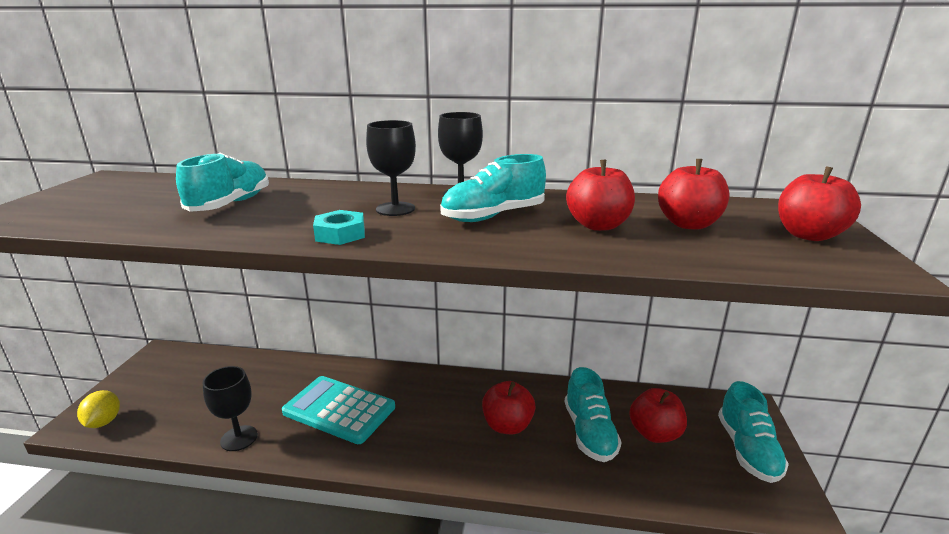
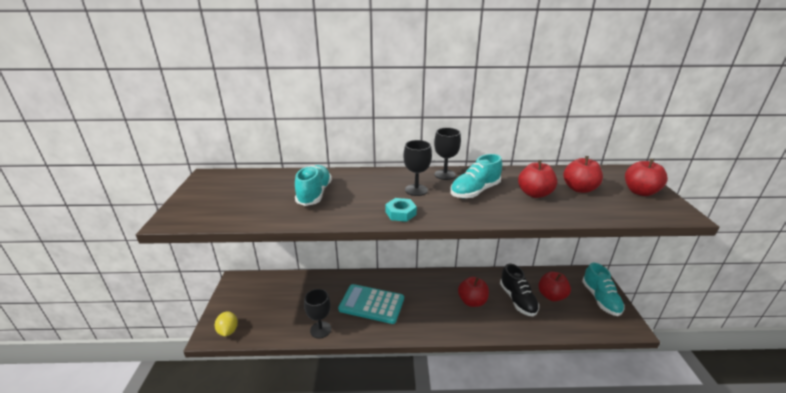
camera: 10 degrees left, 5 degrees up
(589, 432) = (517, 300): turquoise shoe -> black shoe

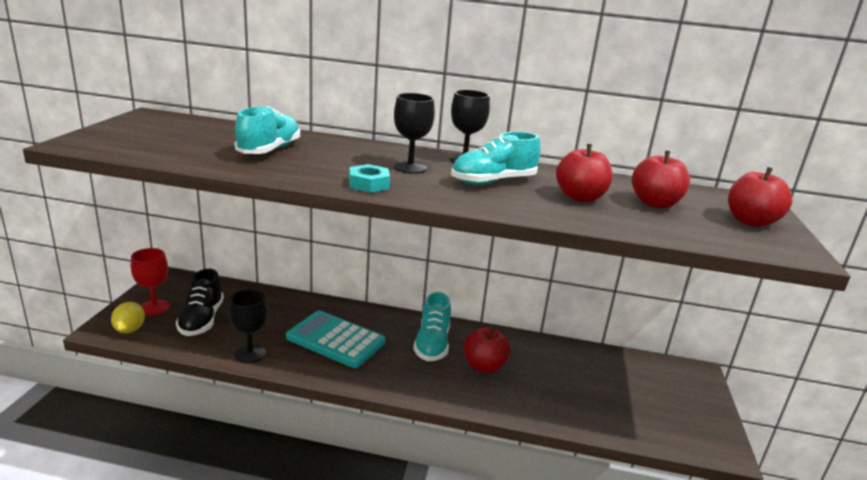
camera: 10 degrees right, 5 degrees down
(237, 307) = (154, 307): none -> red goblet
(517, 300) = (555, 378): black shoe -> black shoe (202, 320)
(551, 296) = (612, 384): red apple -> none
(600, 299) = (690, 404): turquoise shoe -> turquoise shoe (432, 344)

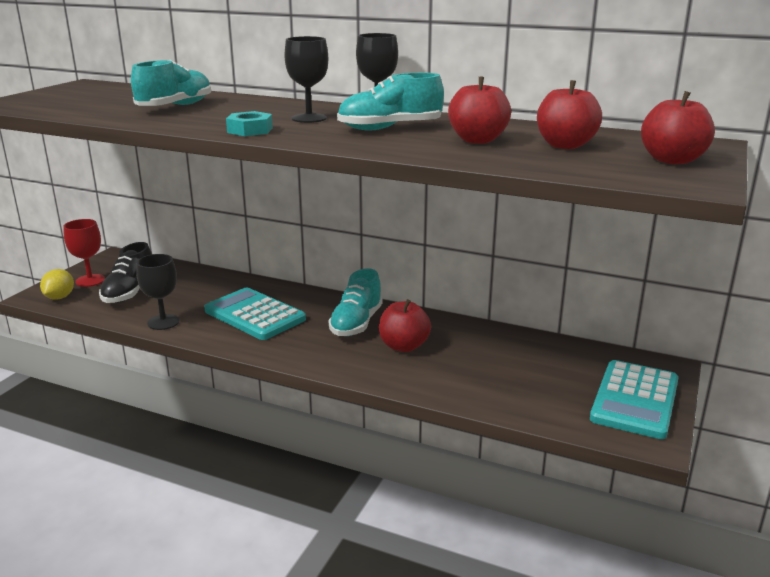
camera: 15 degrees right, 0 degrees up
(691, 408) = (635, 400): none -> turquoise calculator

